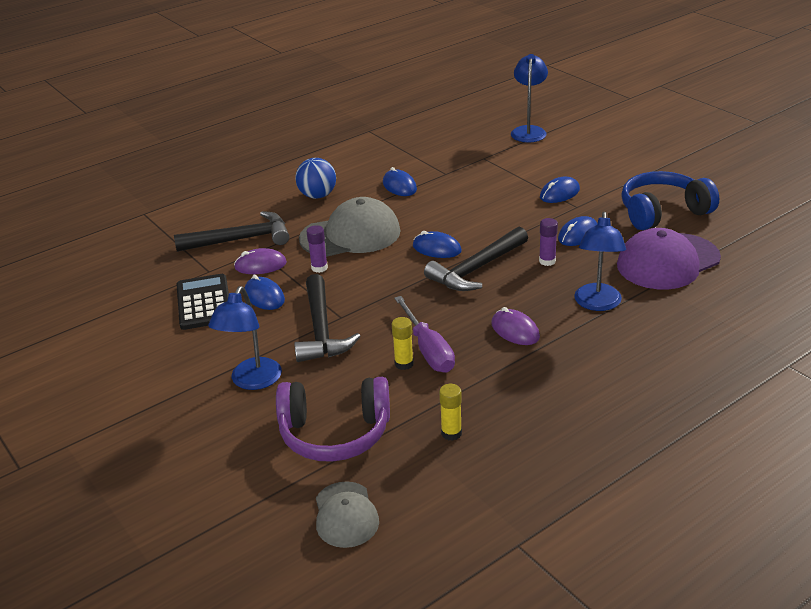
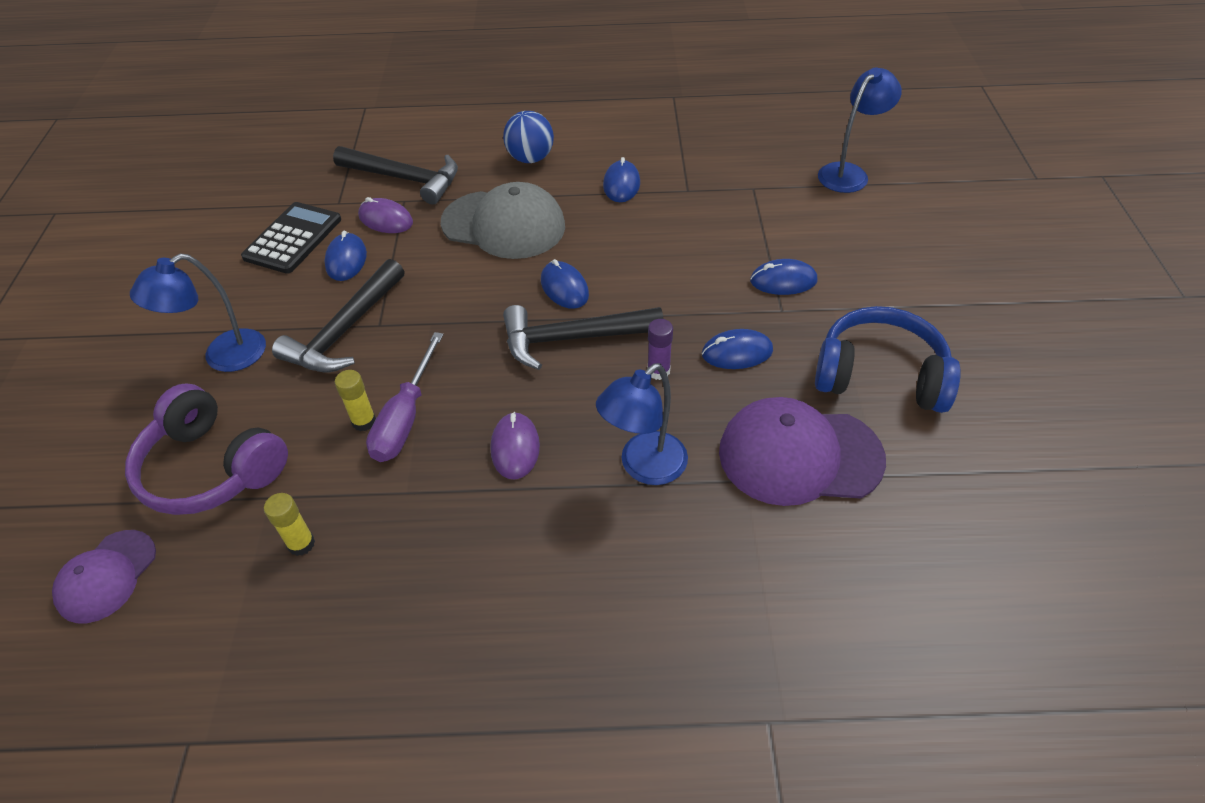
camera: 35 degrees right, 15 degrees up
(319, 268) = (430, 251): purple glue stick -> none
(345, 515) = (106, 576): grey cap -> purple cap

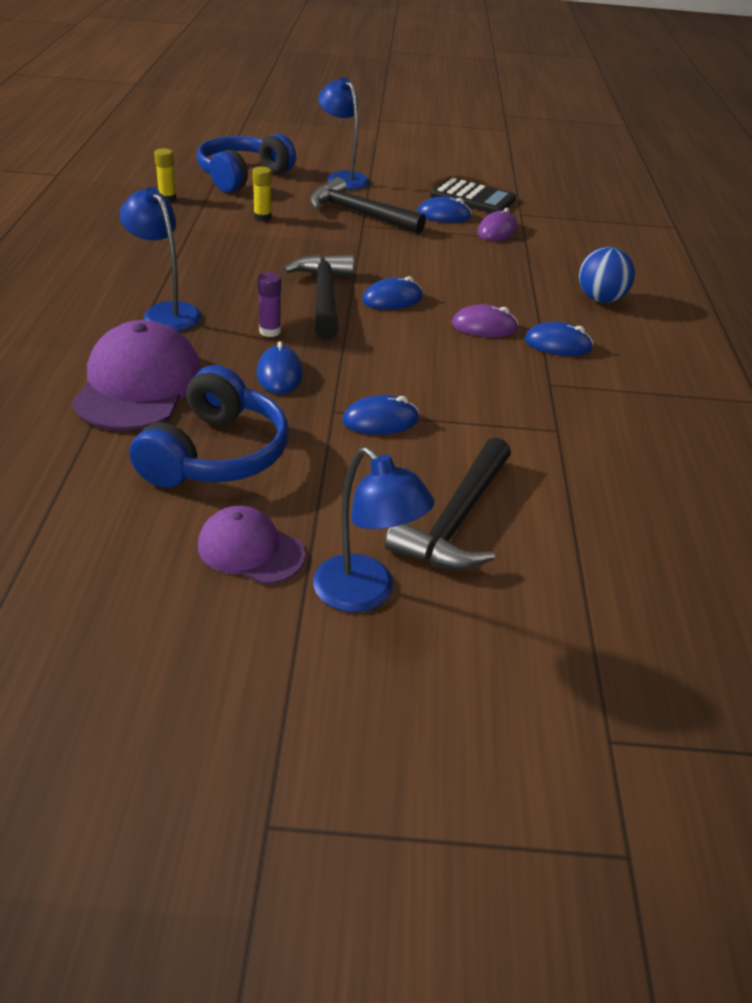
camera: 90 degrees right, 10 degrees down
(106, 576) = (176, 155): purple cap -> purple cap (250, 550)
(211, 468) = (242, 176): purple headphones -> blue headphones
(405, 179) = (558, 240): black hammer -> black hammer (456, 520)
(405, 418) = (260, 230): purple screwdriver -> none
(504, 225) = (487, 279): grey cap -> none
(515, 448) = (212, 265): purple mouse -> purple mouse (484, 326)
(783, 281) = (380, 420): blue mouse -> blue mouse turned 75 degrees clockwise
(849, 173) = (599, 517): blue lamp -> blue lamp (365, 594)

